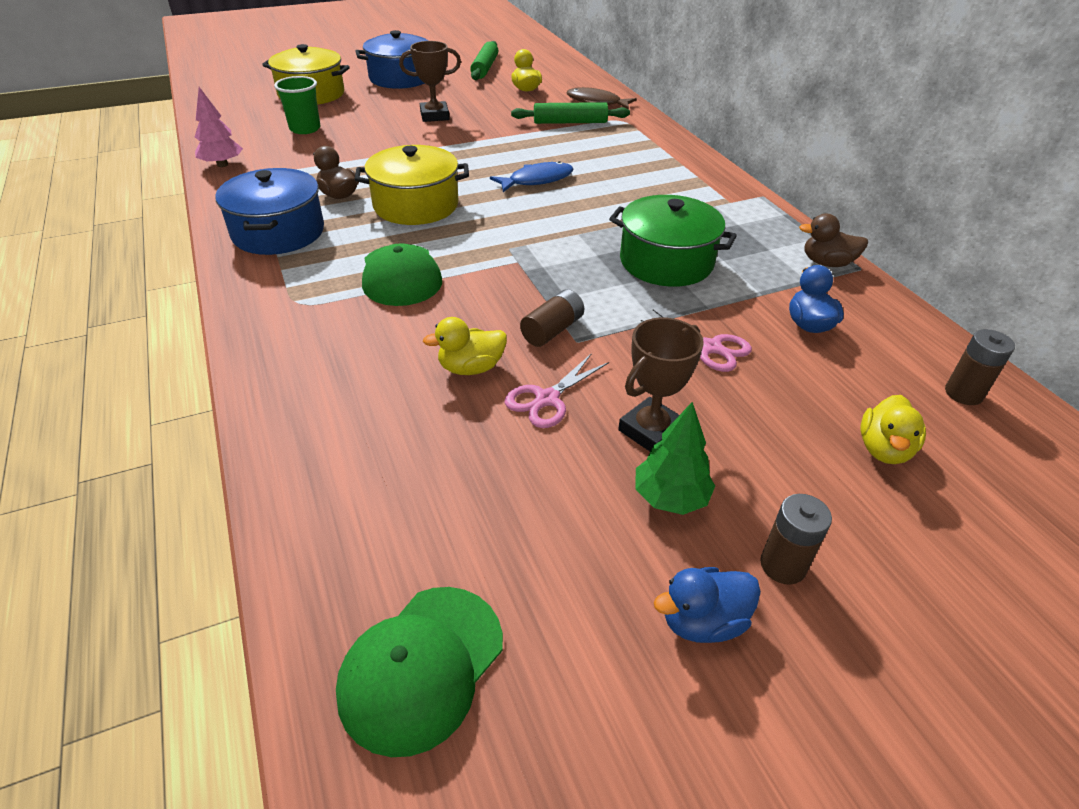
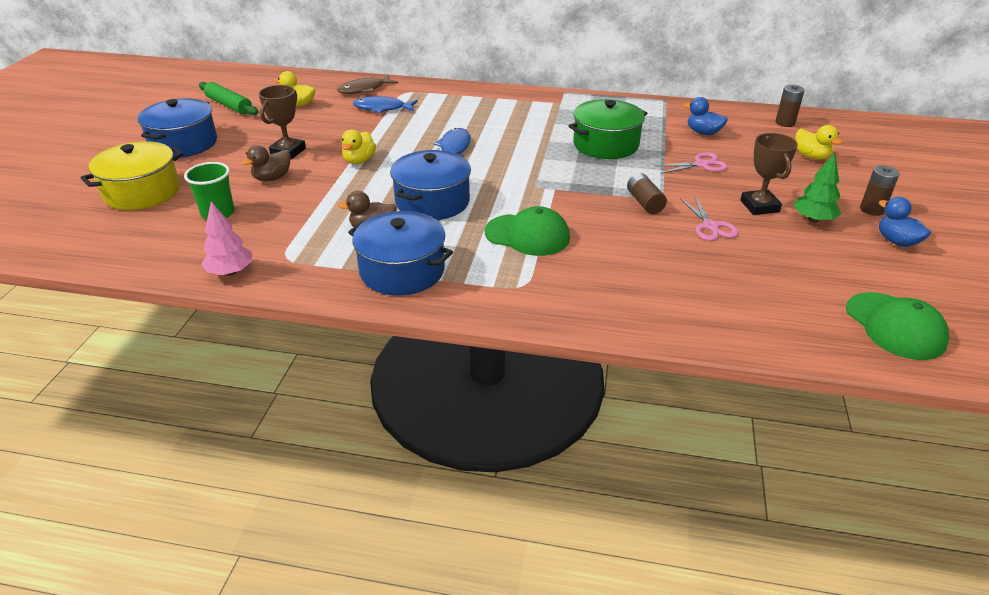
camera: 55 degrees left, 5 degrees down
(416, 205) = (432, 202): yellow pot -> blue pot
(471, 368) = (661, 241): yellow duck -> yellow duck (359, 161)
(570, 122) = (382, 108): green rolling pin -> blue fish
(702, 621) = (896, 241): blue duck -> blue duck turned 135 degrees clockwise
(827, 263) = (652, 105): brown duck -> brown duck (272, 178)

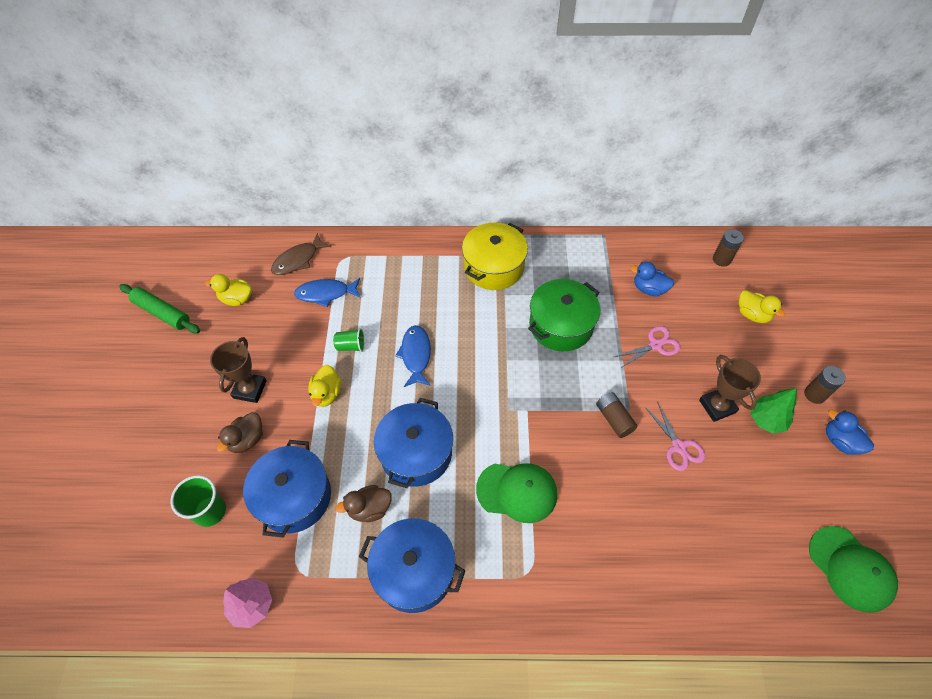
camera: 10 degrees left, 20 degrees up
(142, 192) = (120, 488): yellow pot -> yellow pot (493, 267)
(183, 143) = (135, 393): blue pot -> blue pot (294, 497)
(394, 137) = (351, 346): none -> green cup

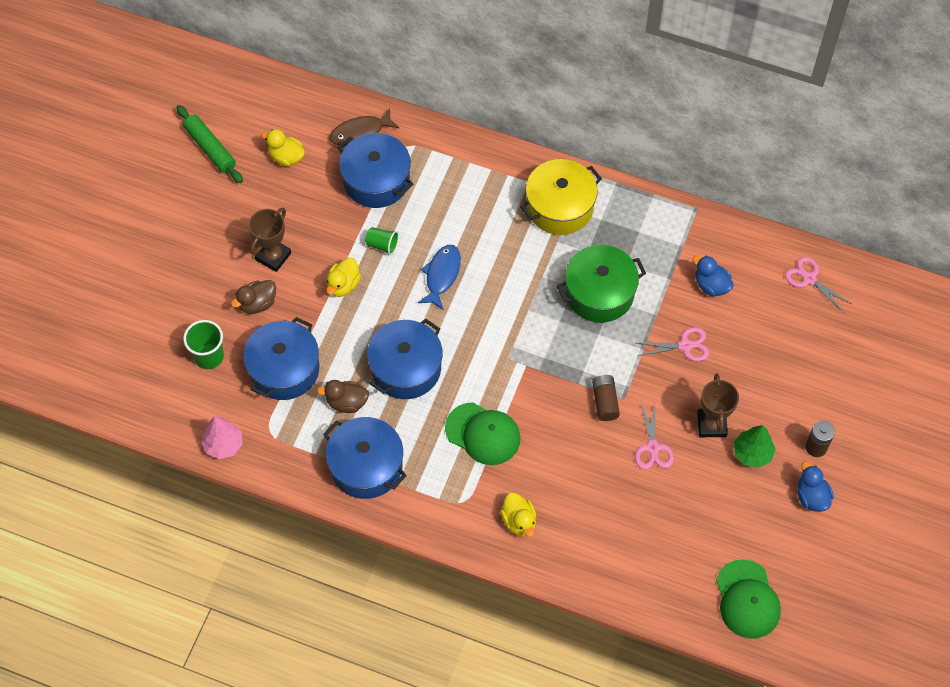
camera: 20 degrees right, 5 degrees up
(326, 293) = (376, 180): blue fish -> blue pot
(721, 259) = (809, 279): brown battery -> pink scissors
(752, 314) = (804, 348): yellow duck -> yellow duck (519, 521)

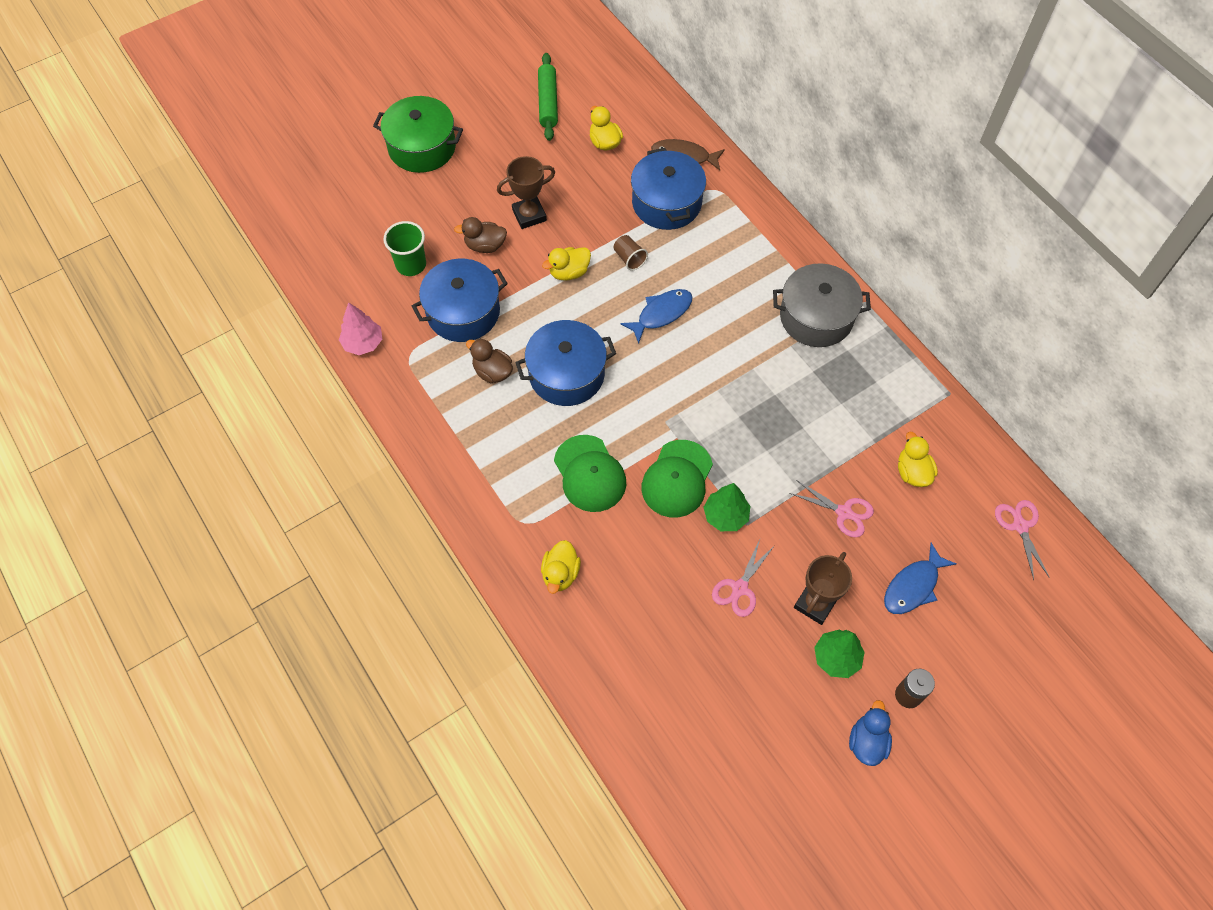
camera: 35 degrees right, 0 degrees up
(366, 466) = (465, 436): blue pot -> none
(382, 245) = (629, 258): green cup -> brown cup
(560, 207) = (816, 317): yellow pot -> grey pot
(599, 293) = (796, 414): green pot -> green pot (422, 147)
(604, 402) = (725, 516): brown battery -> green tree
(711, 285) = (912, 472): blue duck -> yellow duck
(747, 599) = (723, 800): green cap -> green cap (677, 479)
(768, 368) = (913, 586): none -> blue fish

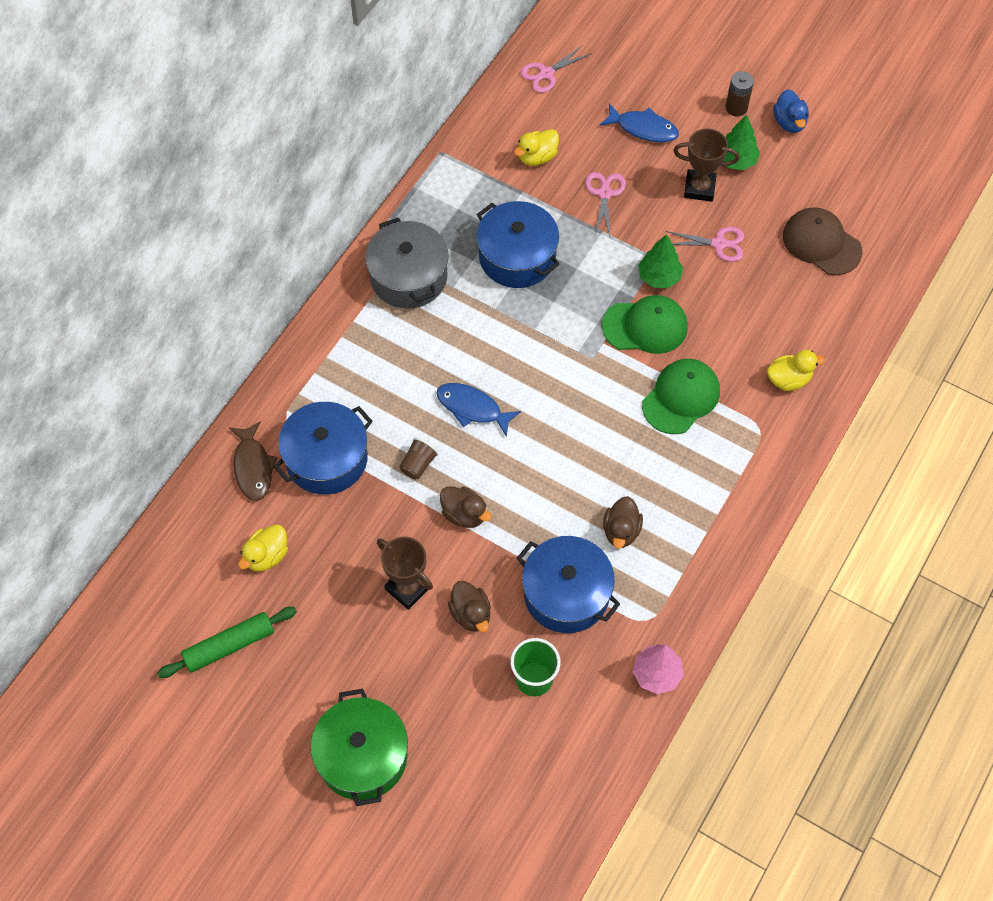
camera: 115 degrees left, 0 degrees up
(566, 374) = (587, 462): blue pot -> blue pot (517, 257)
(569, 272) = (464, 514): yellow duck -> brown duck
(696, 689) = (821, 243): none -> brown cap
(867, 742) = (789, 122): blue duck -> blue duck turned 90 degrees counterclockwise

